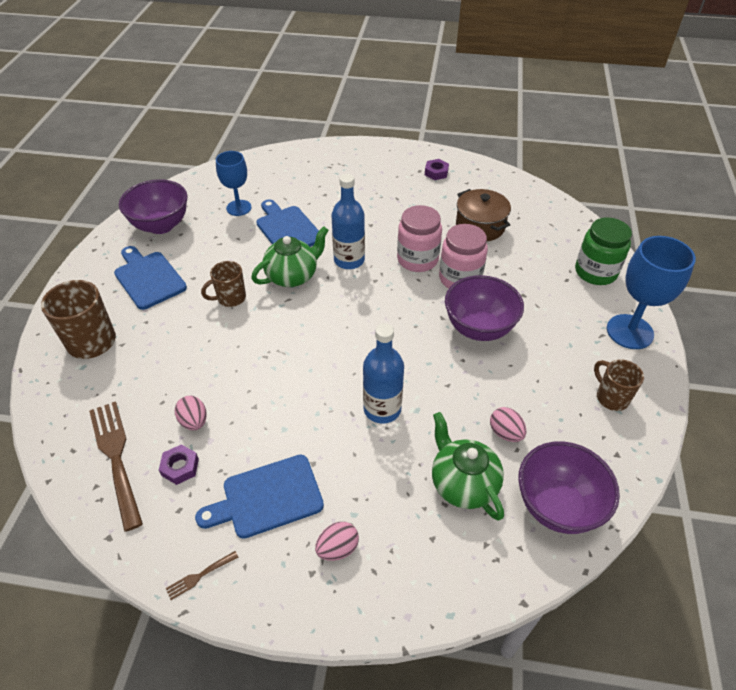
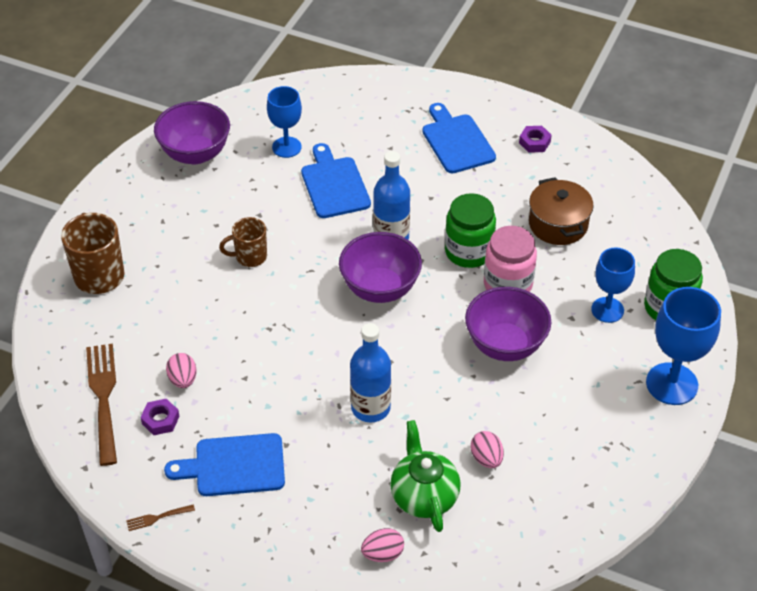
camera: 15 degrees right, 0 degrees up
(148, 278) = (169, 216): blue cutting board -> blue cutting board (457, 141)
(293, 276) = (323, 244): green teapot -> none
(337, 548) = (286, 524): pink egg -> pink egg (383, 554)
(417, 259) = (468, 251): pink jar -> green jar
(549, 283) = (607, 310): none -> blue goblet
(557, 506) = (507, 536): purple bowl -> purple bowl (380, 288)
(611, 397) = (614, 448): brown mug -> none

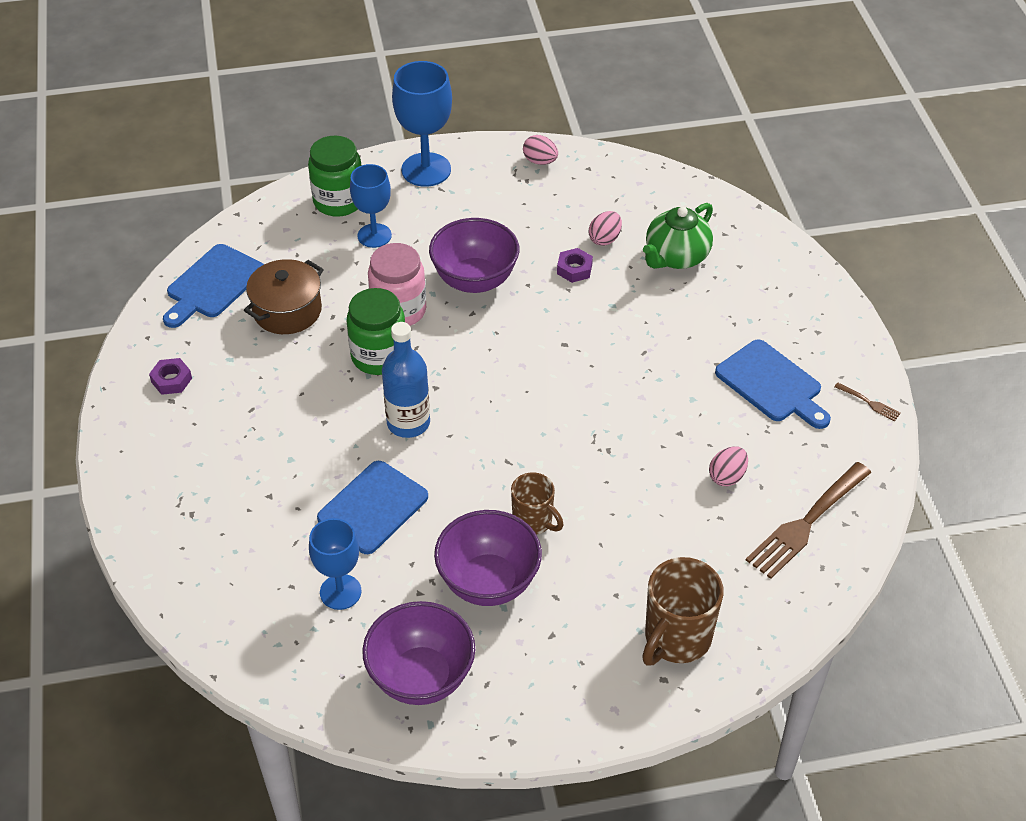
camera: 125 degrees left, 0 degrees up
(160, 420) = (783, 464): purple nut -> purple nut (574, 269)
(370, 408) = (626, 330): blue bottle -> none
(380, 288) = (484, 395): purple bowl -> purple bowl (488, 582)
(383, 554) = (749, 254): pink egg -> pink egg (540, 161)
(457, 141) = (216, 444): blue cutting board -> blue cutting board (212, 284)

